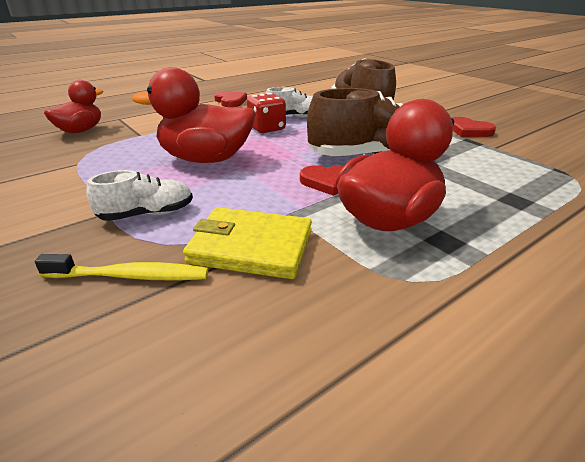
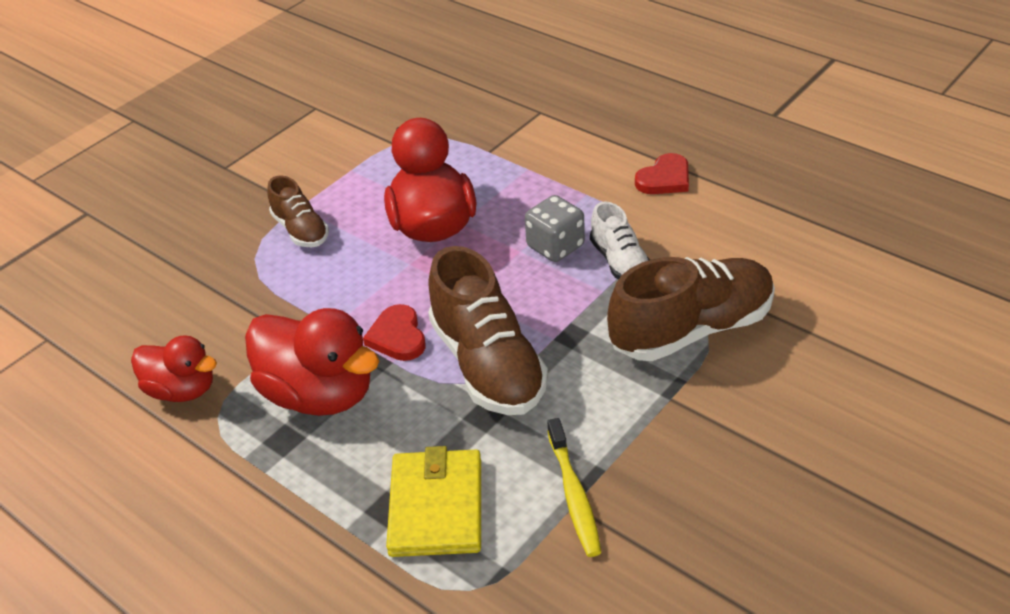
camera: 80 degrees right, 10 degrees up
(80, 131) = (485, 104): red duck -> red duck (182, 390)
(130, 276) = (209, 257): yellow toothbrush -> yellow toothbrush (574, 495)
(147, 214) = (300, 230): white shoe -> brown shoe
(251, 247) = (256, 309): yellow wallet -> yellow wallet (436, 506)
(266, 128) = (555, 246): red dice -> grey dice
(469, 130) = (644, 475): red heart -> none

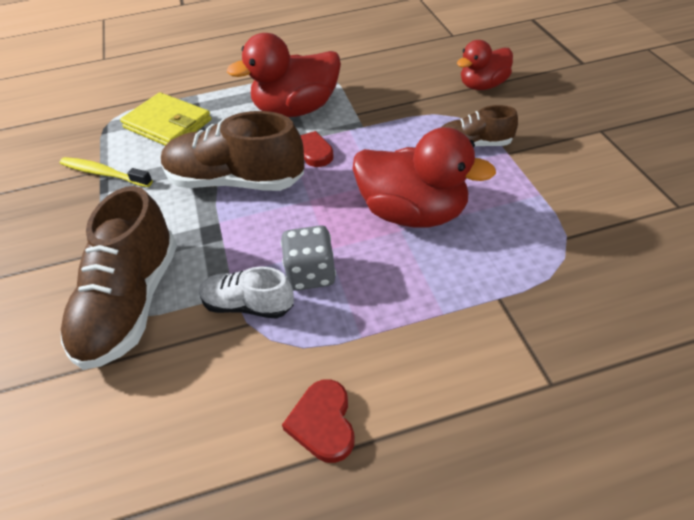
camera: 125 degrees right, 5 degrees up
(182, 390) = (357, 67): red duck -> red duck (483, 85)

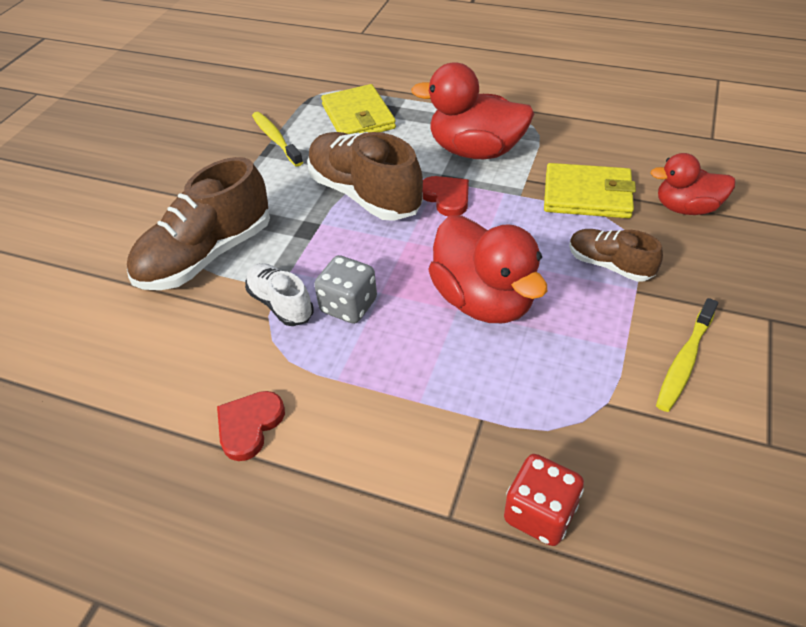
camera: 35 degrees right, 0 degrees up
(410, 105) = (587, 195): none -> yellow wallet
(582, 182) = (684, 361): none -> yellow toothbrush
(604, 338) = (539, 513): none -> red dice

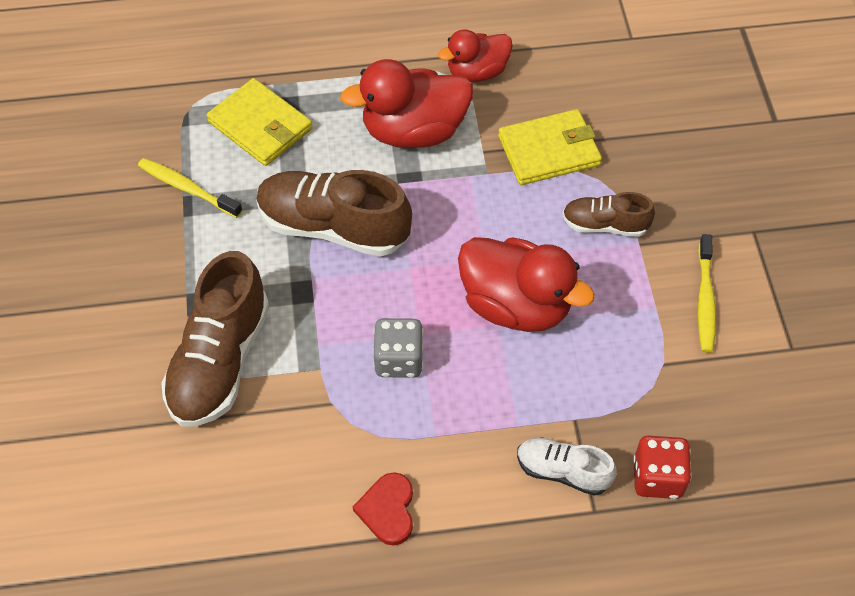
camera: 30 degrees left, 10 degrees up
(281, 304) = (333, 383): white shoe -> white shoe (562, 471)
(446, 197) = (417, 201): red heart -> none
(686, 208) = (642, 135): red duck -> red duck (477, 72)

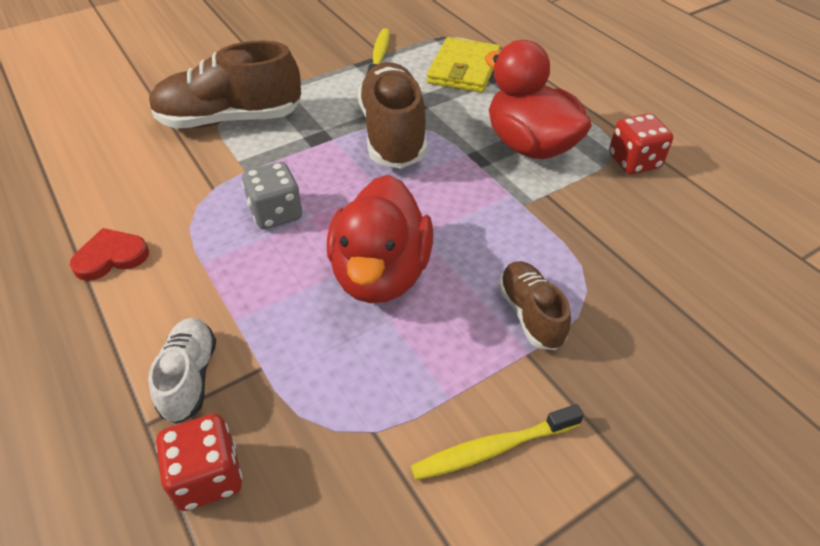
camera: 65 degrees right, 10 degrees down
(477, 72) = (634, 162): red duck -> red dice
(549, 150) = (589, 239): yellow wallet -> none

